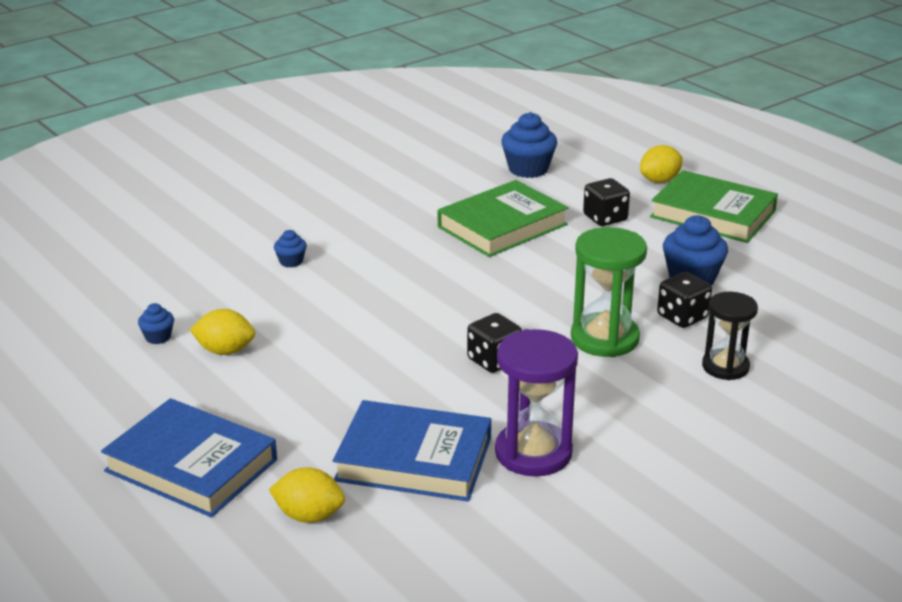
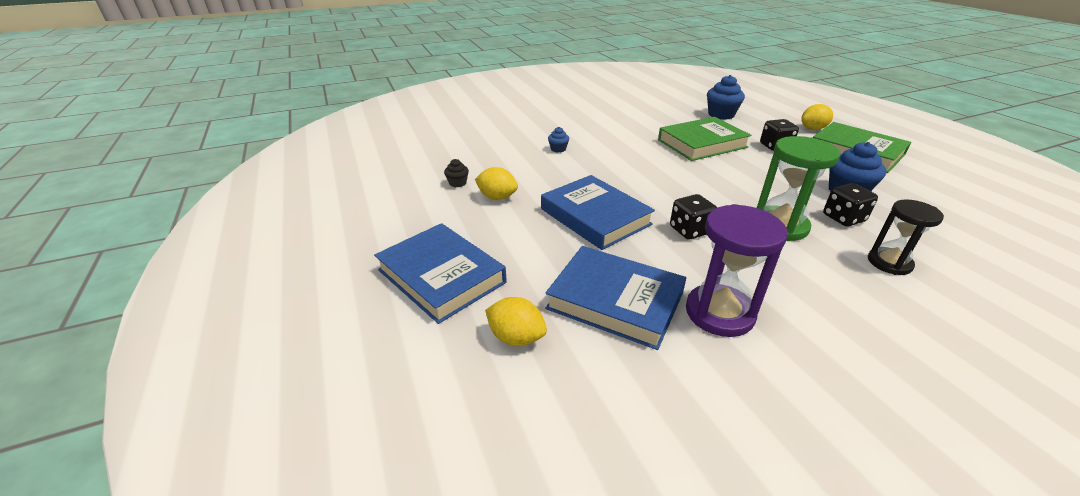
camera: 15 degrees right, 5 degrees up
(158, 337) = (457, 183): blue cupcake -> black cupcake
(369, 359) = (595, 216): none -> blue book

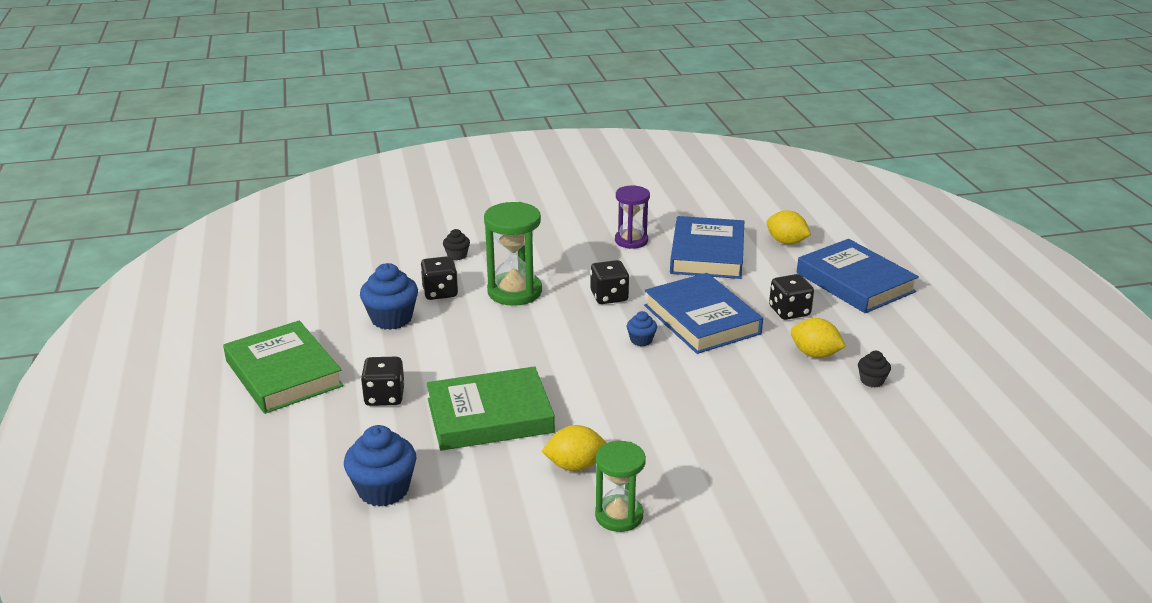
camera: 170 degrees left, 5 degrees down
(516, 233) = (789, 311): none -> black dice
(558, 149) = (726, 430): blue cupcake -> blue cupcake (641, 340)
(602, 116) = (619, 515): none -> green hourglass
(615, 301) = (707, 254): blue book -> blue book turned 60 degrees clockwise
(719, 313) = (631, 241): purple hourglass -> purple hourglass, size x0.66
(813, 129) = (271, 429): yellow lemon -> yellow lemon (575, 465)
(889, 263) = (457, 255): black hourglass -> black cupcake

